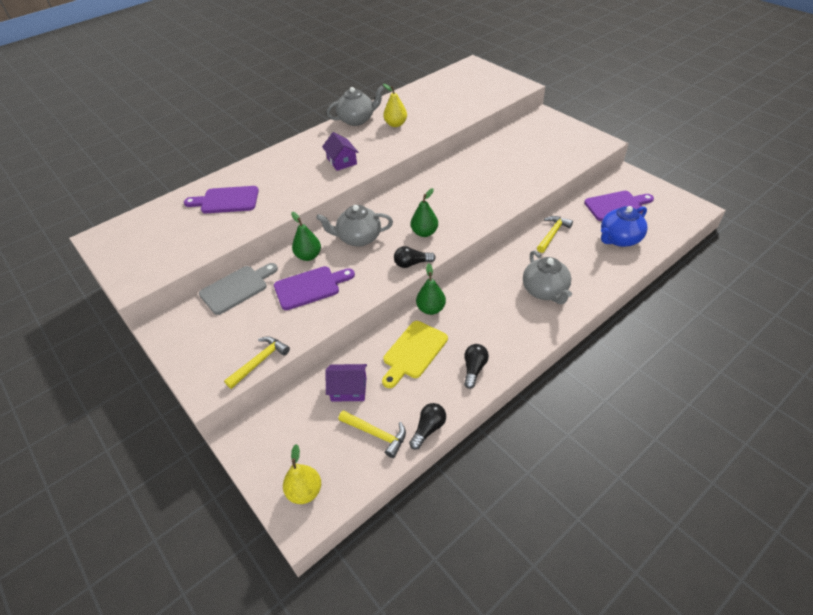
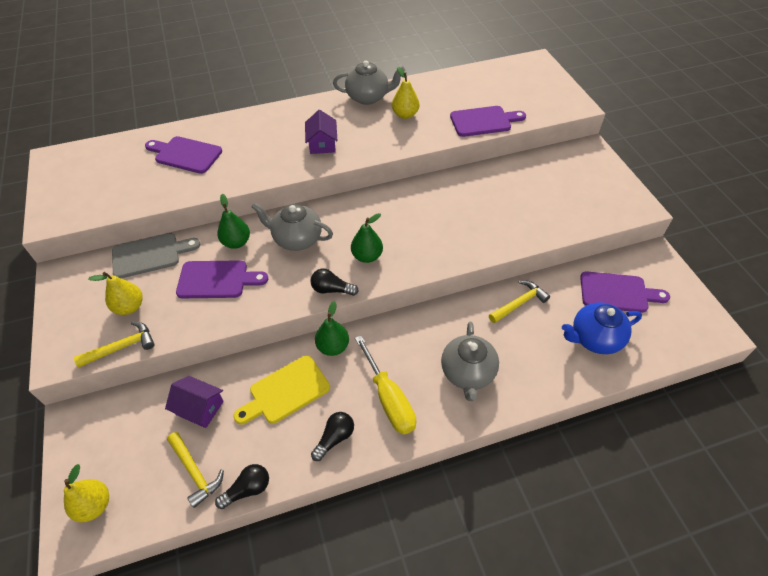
camera: 20 degrees right, 5 degrees up
(245, 331) = (129, 307): none -> yellow pear
(460, 113) = (483, 121): none -> purple cutting board
(498, 328) = (389, 399): none -> yellow screwdriver

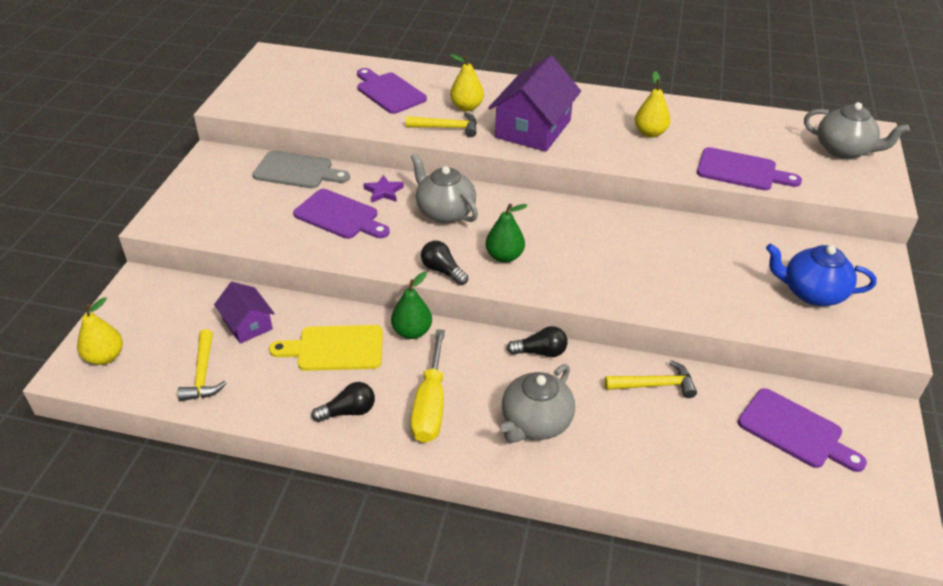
camera: 30 degrees right, 10 degrees down
(122, 347) = (215, 235): yellow hammer -> yellow hammer (447, 128)
(129, 307) = (246, 206): yellow pear -> yellow pear (467, 107)
(236, 242) = (383, 192): green pear -> purple star
(248, 489) = (236, 412): black light bulb -> black light bulb (540, 352)
(322, 143) = (533, 129): purple house -> purple house, size x1.81
(368, 97) = (621, 103): grey teapot -> grey teapot (844, 150)
(594, 338) = (721, 463): blue teapot -> blue teapot (812, 293)

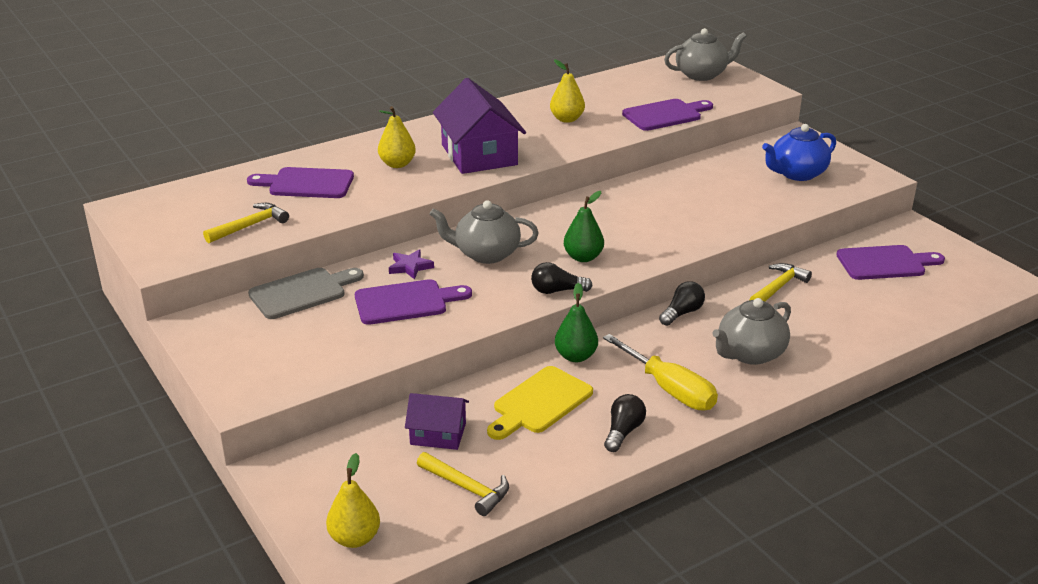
camera: 45 degrees left, 10 degrees down
(447, 128) = (410, 185): yellow hammer -> yellow hammer (250, 226)
(535, 423) = (750, 354): grey teapot -> grey teapot turned 60 degrees clockwise

